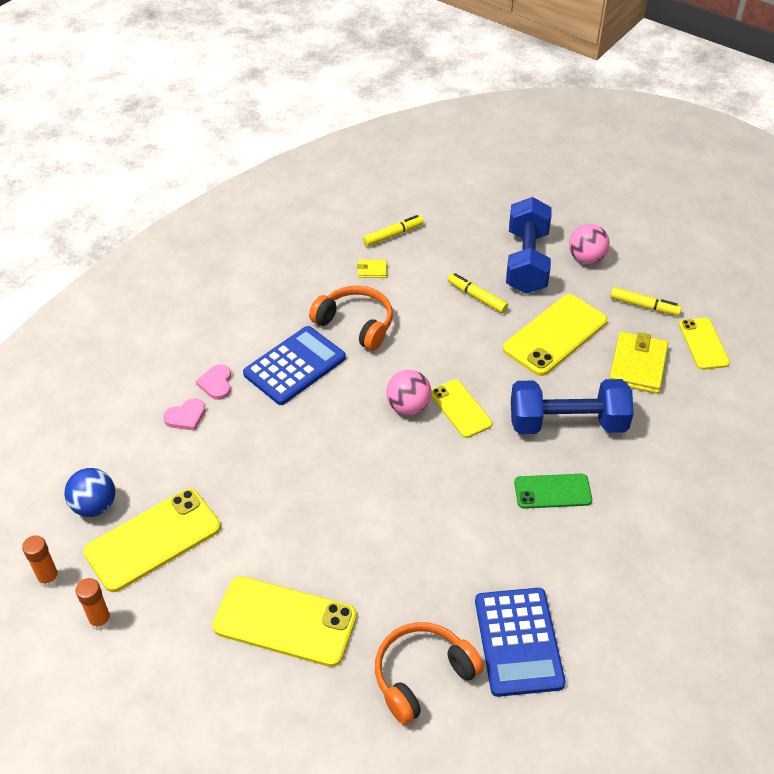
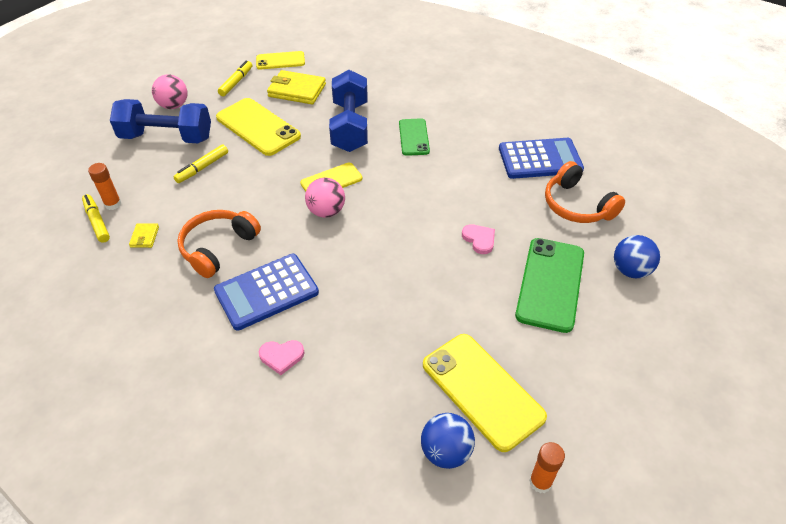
camera: 90 degrees left, 0 degrees up
(100, 620) = (578, 423): orange glue stick -> orange glue stick (113, 204)
(186, 416) = (325, 380): pink heart -> pink heart (479, 239)
(285, 621) = (550, 284): yellow phone -> green phone
(295, 366) = (266, 292): blue calculator -> blue calculator turned 75 degrees counterclockwise
(300, 719) = (630, 270): none -> blue ball

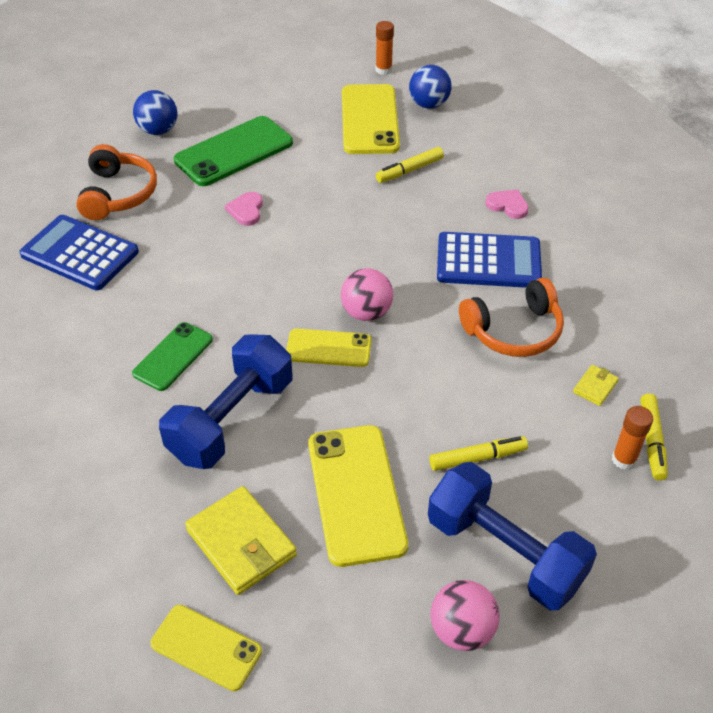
camera: 145 degrees left, 0 degrees up
(236, 82) = (322, 631): yellow marker -> yellow marker (409, 170)

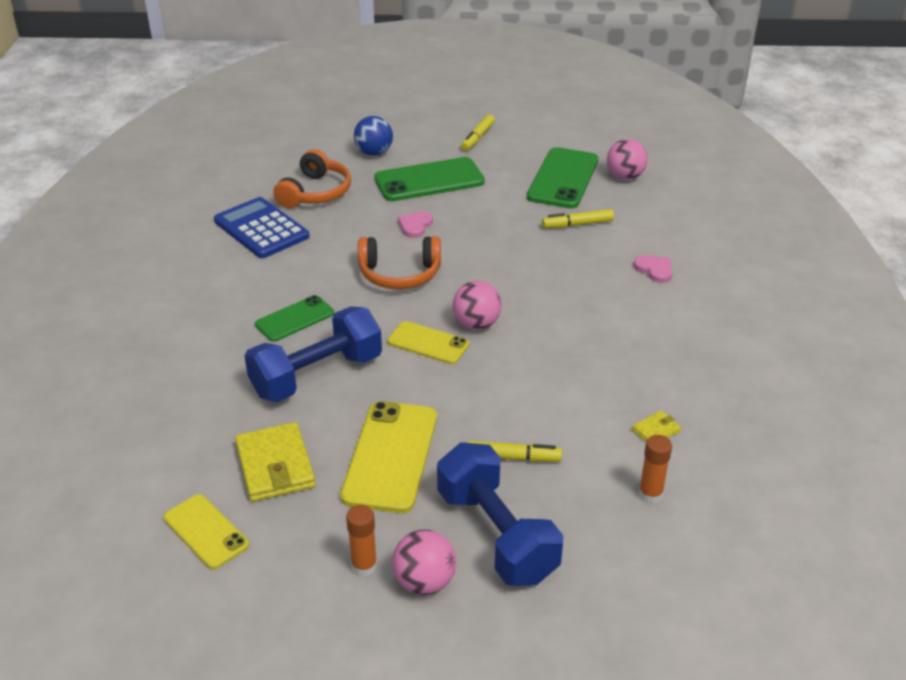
camera: 20 degrees right, 10 degrees down
(370, 120) = (563, 179): yellow phone -> green phone
(383, 70) = (598, 142): orange glue stick -> orange glue stick (364, 566)
(429, 104) = (625, 177): blue ball -> pink ball
(488, 261) = (610, 310): blue calculator -> none
(514, 330) = (603, 368): orange headphones -> orange headphones (399, 274)
(652, 441) = (686, 486): yellow marker -> yellow marker (477, 138)

